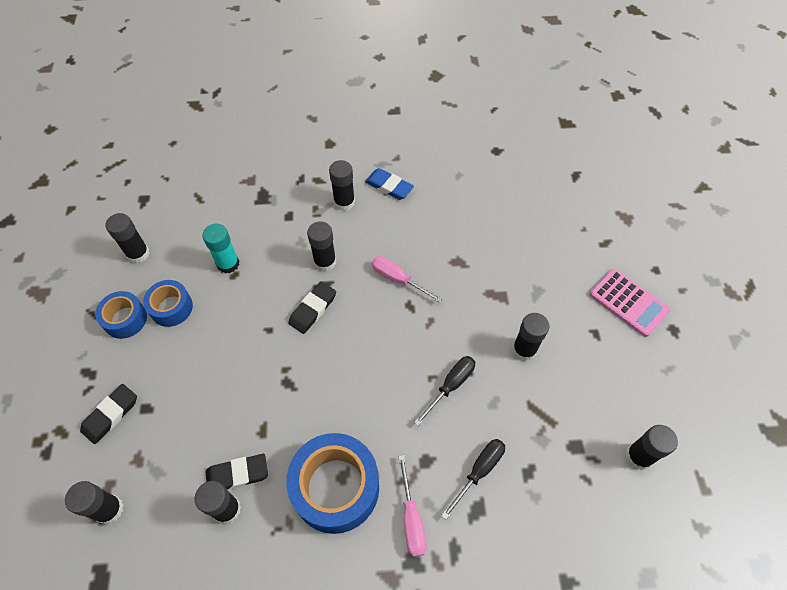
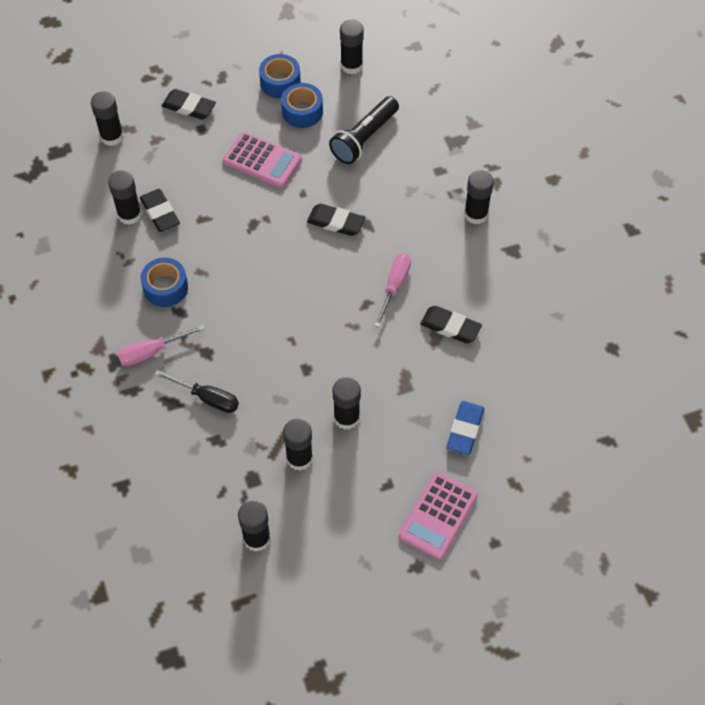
camera: 75 degrees right, 0 degrees up
(214, 357) = (262, 160): none -> pink calculator
(228, 264) = (364, 138): turquoise glue stick -> black flashlight
(325, 262) = (394, 217): black glue stick -> black glue stick (299, 458)
(336, 487) = (165, 288): blue tape -> blue tape, size x0.56
(389, 186) = (513, 250): blue eraser -> blue eraser (465, 429)
(450, 248) = (450, 327): none -> black eraser
(450, 386) = (287, 358): black screwdriver -> none

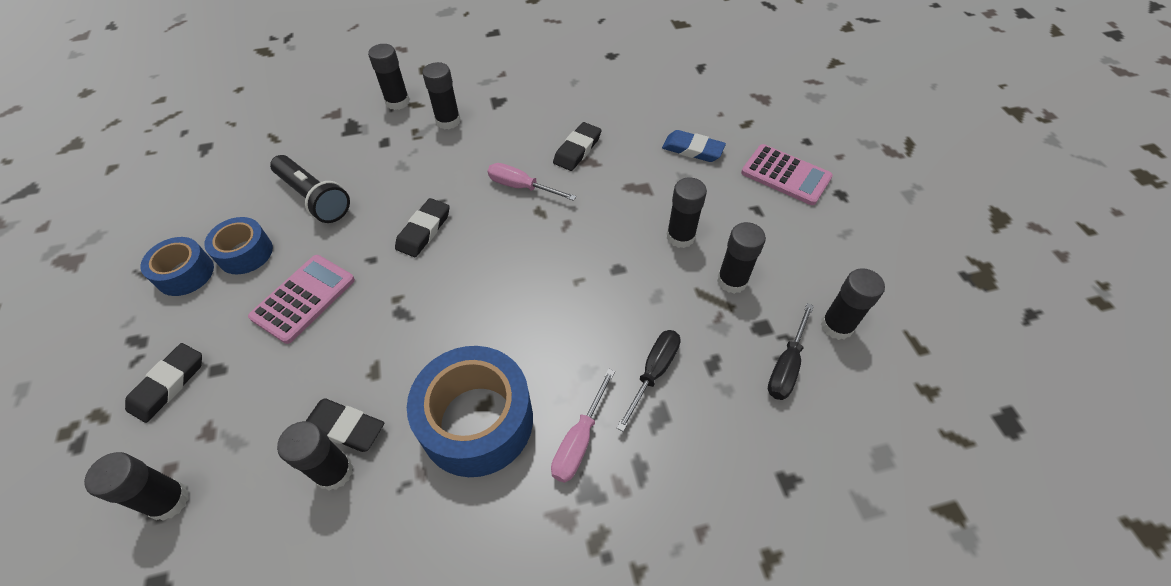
camera: 85 degrees left, 5 degrees down
(152, 352) = (579, 440): pink screwdriver -> pink screwdriver turned 45 degrees clockwise
(160, 213) = (345, 427): black eraser -> black eraser turned 45 degrees clockwise
(165, 288) = (477, 421): blue tape -> blue tape, size x1.78
(216, 494) = (786, 365): none -> black screwdriver
(351, 65) = (200, 202): black glue stick -> black glue stick (397, 102)

